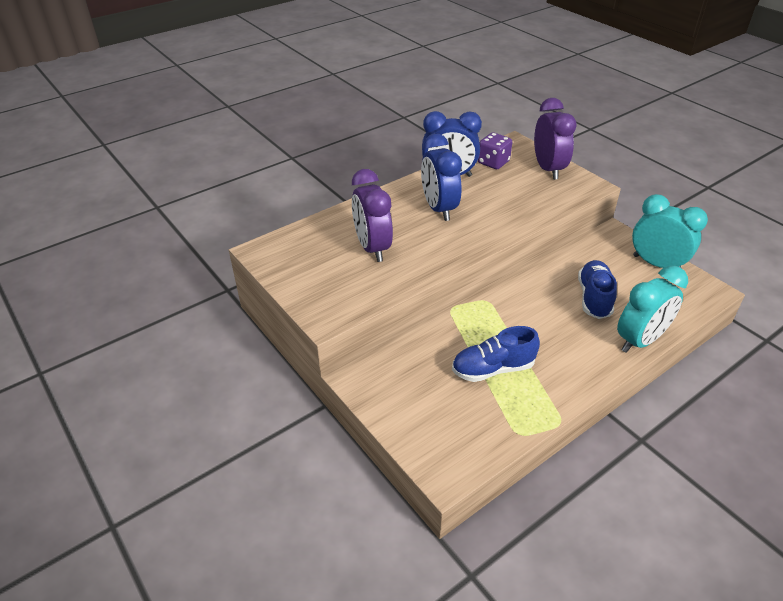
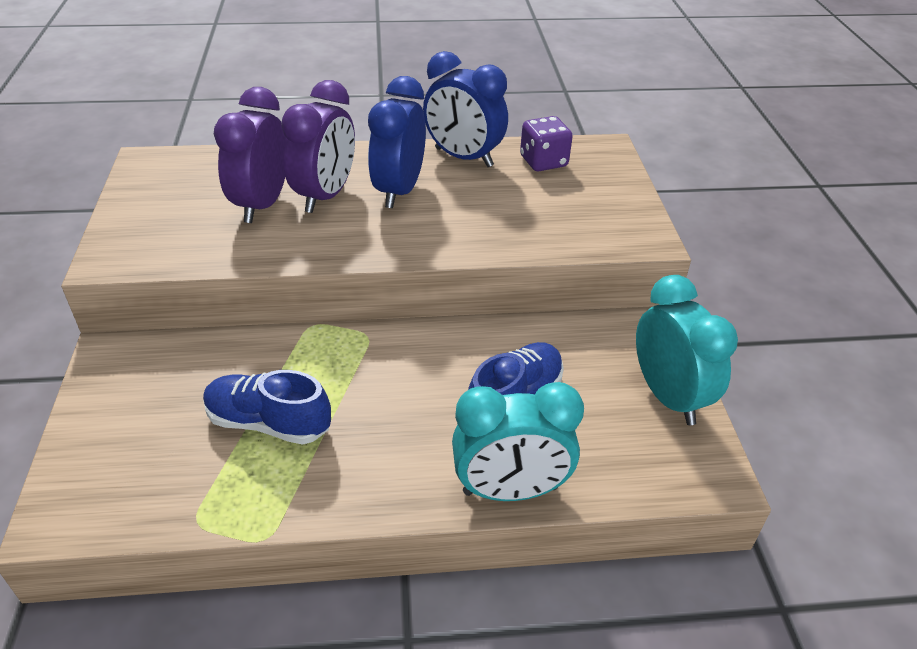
camera: 30 degrees right, 0 degrees up
(548, 169) = (610, 196): purple clock -> purple clock (325, 196)

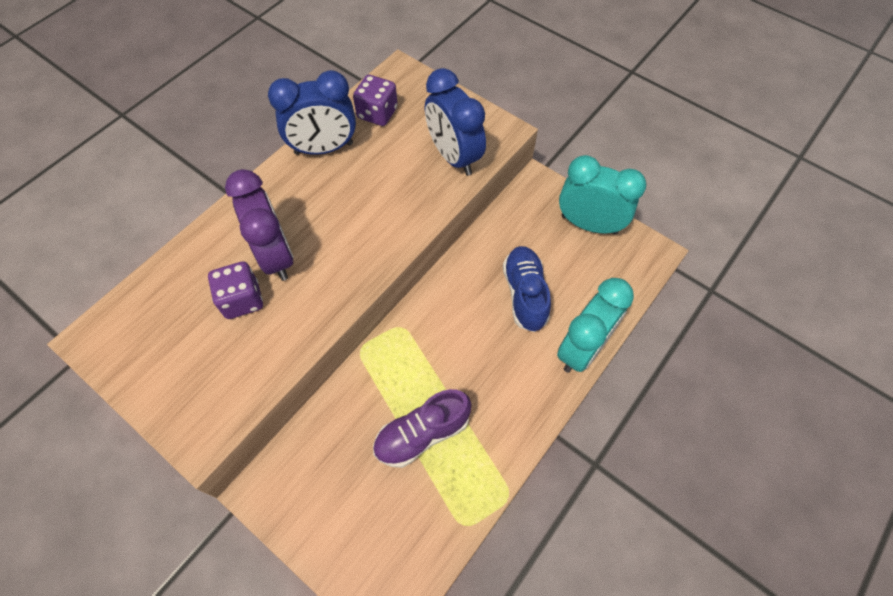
camera: 45 degrees left, 20 degrees up
(262, 205) = (242, 300): purple clock -> purple dice
(268, 423) = (422, 434): blue shoe -> purple shoe
(399, 191) = (319, 211): blue clock -> blue clock (453, 157)

